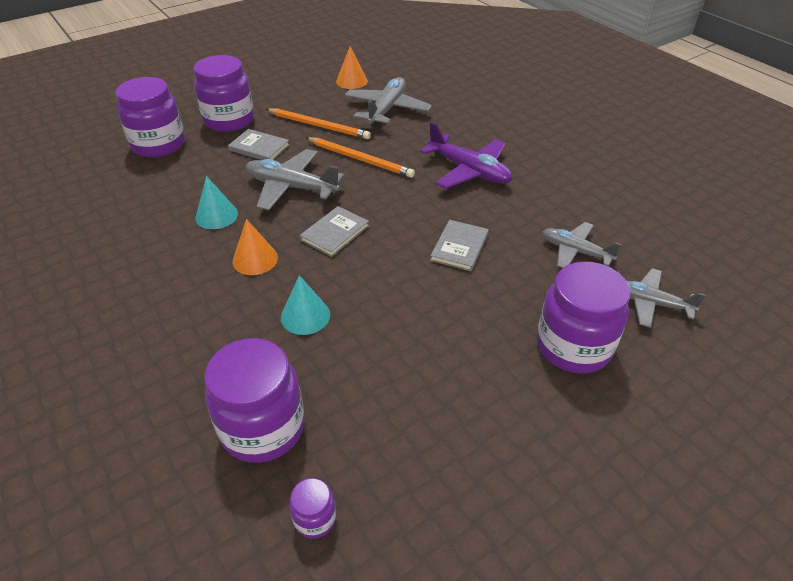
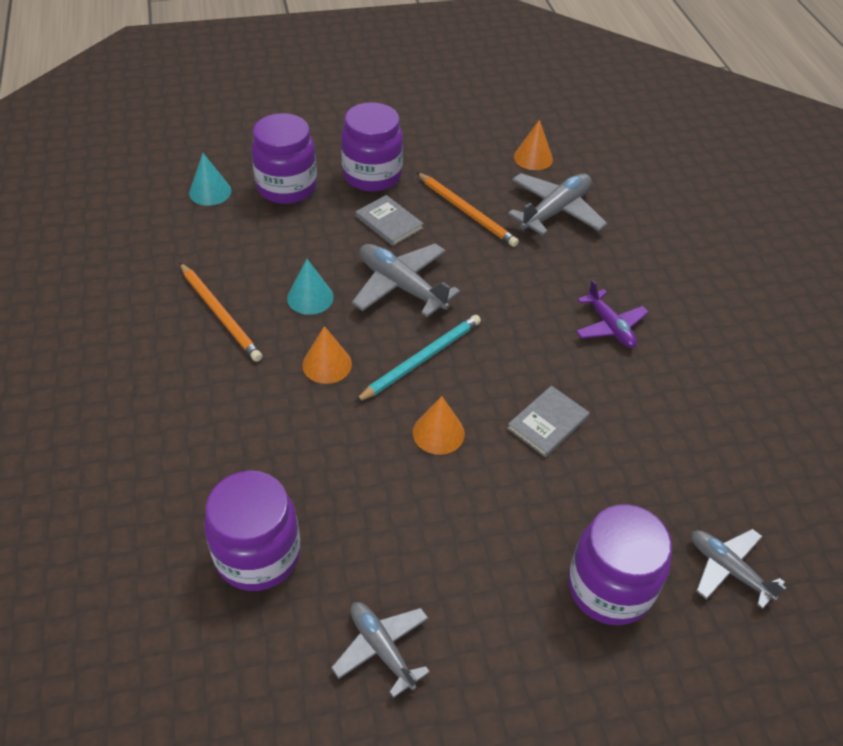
camera: 20 degrees right, 5 degrees up
(305, 316) = (348, 448): turquoise cone -> turquoise cone (210, 192)
(315, 518) = (266, 663): purple jar -> none
(335, 233) = (421, 359): grey book -> turquoise pencil
(360, 159) = (492, 272): orange pencil -> orange pencil (220, 314)
(376, 280) = (438, 433): none -> orange cone
(469, 171) = (609, 326): purple plane -> purple plane, size x0.66
(575, 251) = (678, 474): grey plane -> grey plane (382, 648)

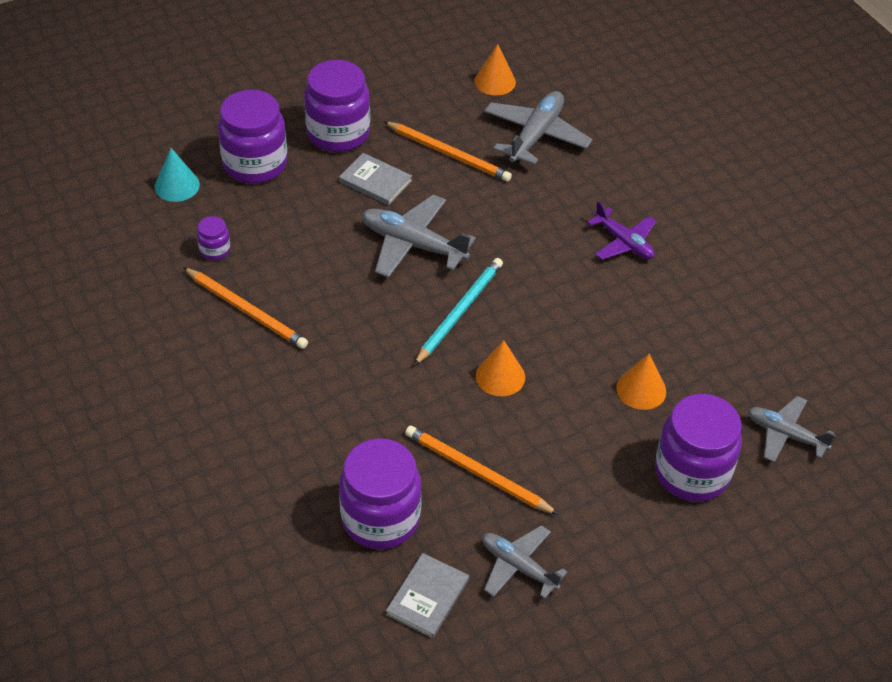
camera: 15 degrees left, 0 degrees up
(217, 254) = (215, 250): none -> purple jar
(310, 297) = (328, 275): turquoise cone -> none
(327, 364) = (372, 336): orange cone -> orange cone (641, 389)
(377, 529) = (477, 472): none -> orange pencil
(547, 423) = (595, 345): grey book -> grey book (427, 597)

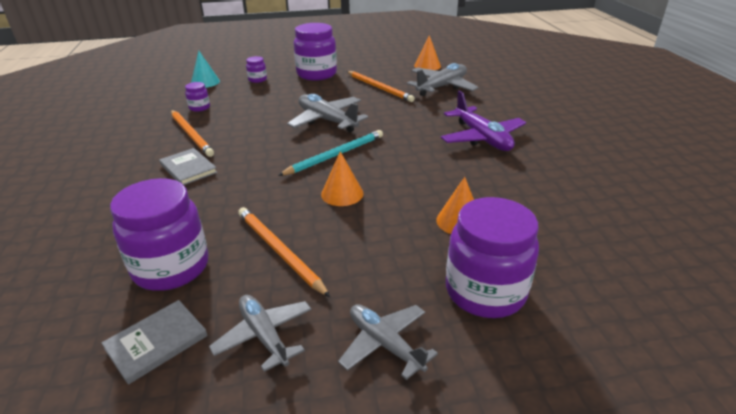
camera: 20 degrees right, 15 degrees down
(255, 164) = (257, 80): purple jar -> purple jar, size x0.45
(375, 181) = (324, 93): grey book -> grey book (188, 168)
(623, 242) = (482, 138): purple plane -> purple plane, size x1.51
(785, 434) = (596, 279): grey plane -> grey plane (385, 344)

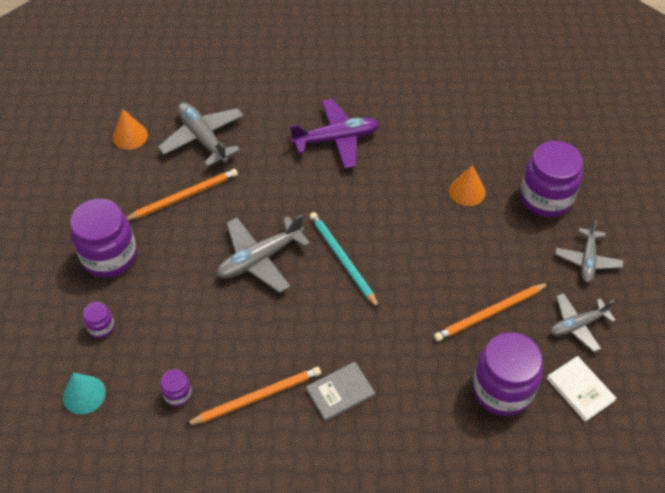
camera: 80 degrees left, 20 degrees up
(156, 342) = (580, 389): grey book -> white book
(342, 194) = (414, 262): orange cone -> none
(385, 344) = (587, 260): grey plane -> grey plane turned 45 degrees counterclockwise

